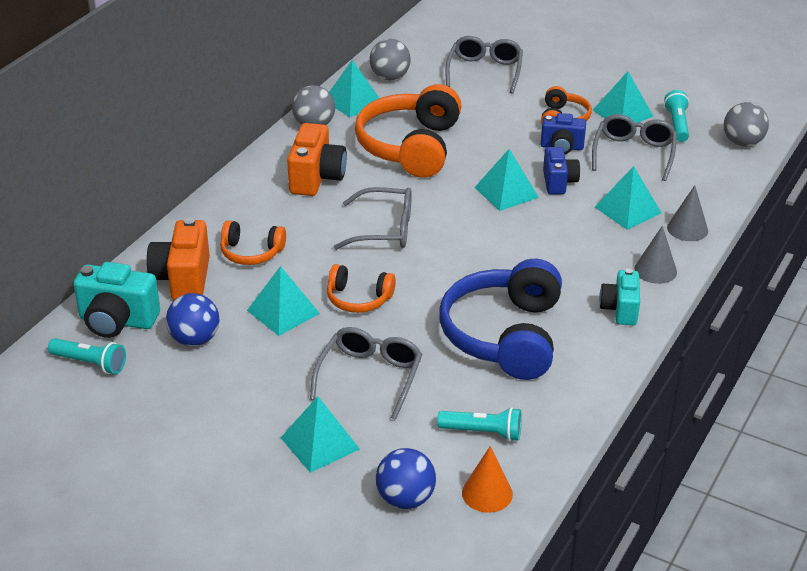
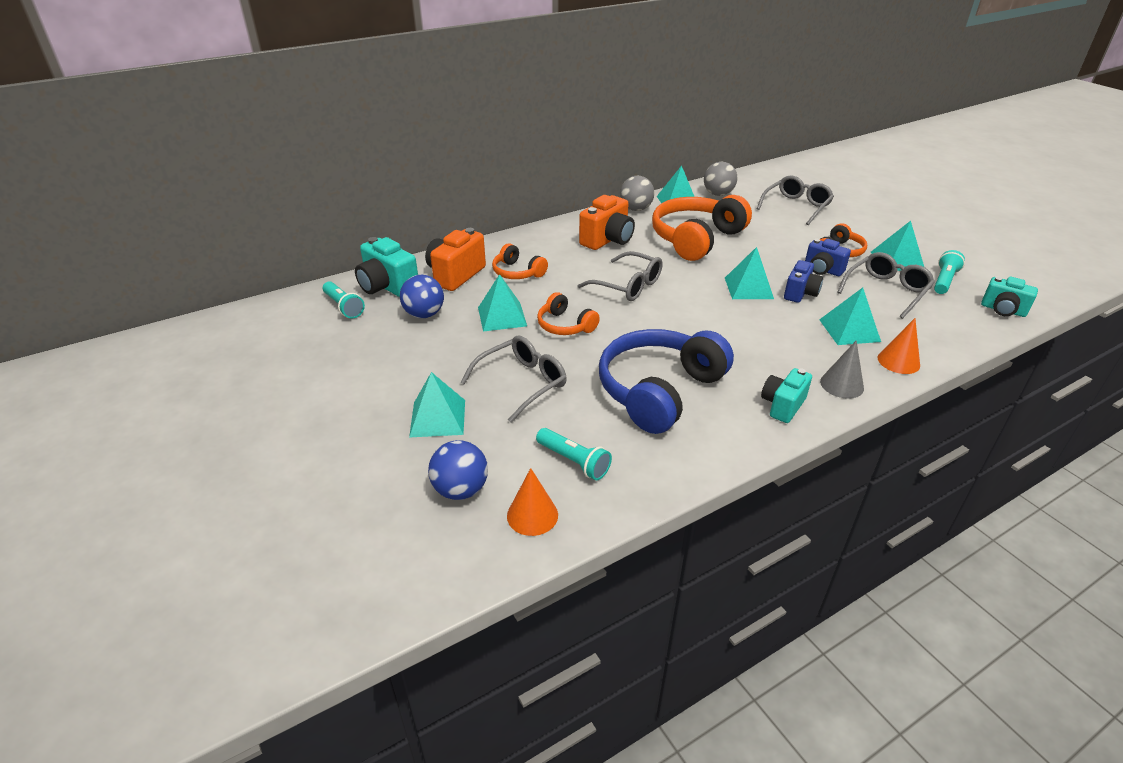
camera: 30 degrees right, 0 degrees up
(687, 229) = (898, 361): grey cone -> orange cone
(742, 143) = (1003, 310): grey ball -> turquoise camera

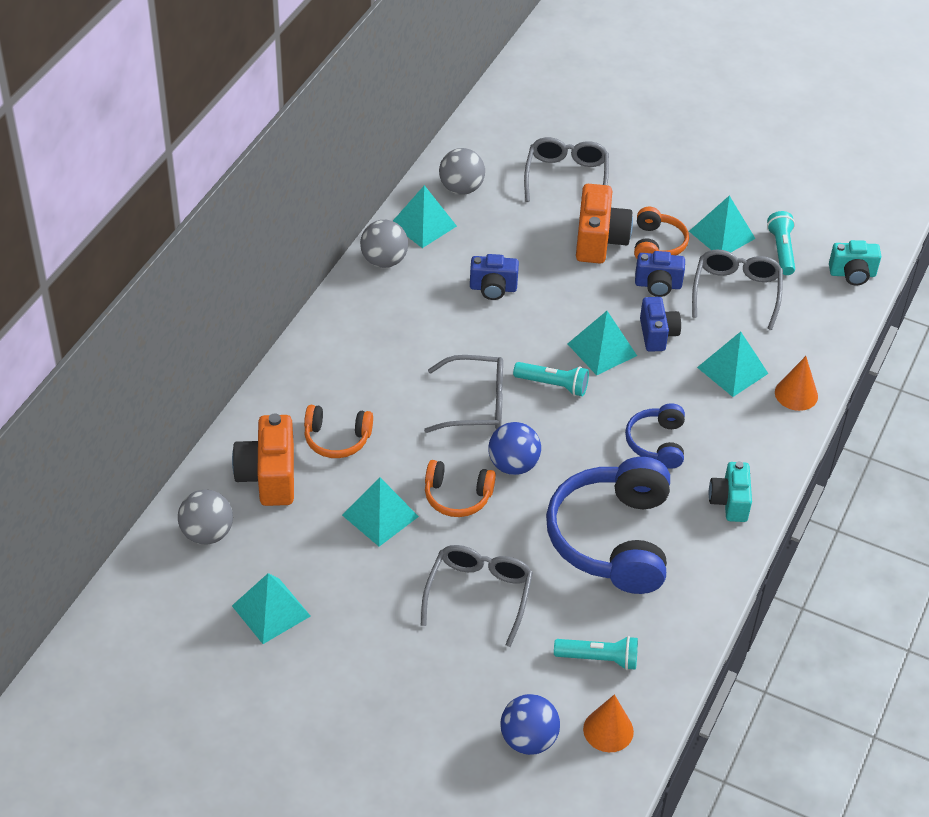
camera: 35 degrees left, 10 degrees up
(343, 307) = (187, 588): turquoise flashlight -> turquoise flashlight (553, 385)
(387, 287) = (207, 533): turquoise camera -> grey ball
(424, 314) = (292, 554): blue ball -> blue ball (513, 465)
(437, 418) = (436, 677): turquoise pyramid -> turquoise pyramid (271, 611)
(607, 240) = (395, 335): orange camera -> orange camera (599, 241)
(696, 239) = (493, 288): orange headphones -> blue camera
(748, 349) = (657, 443): none -> blue headphones
(842, 385) = (764, 450): grey cone -> none

